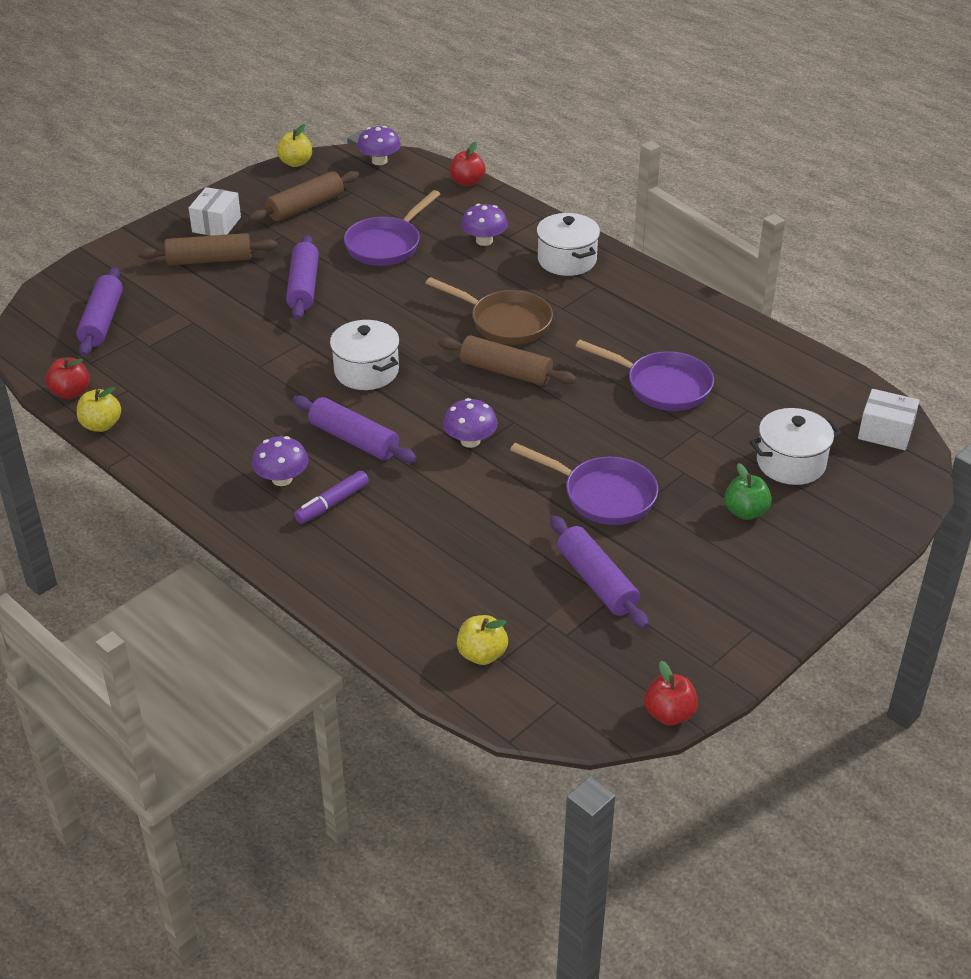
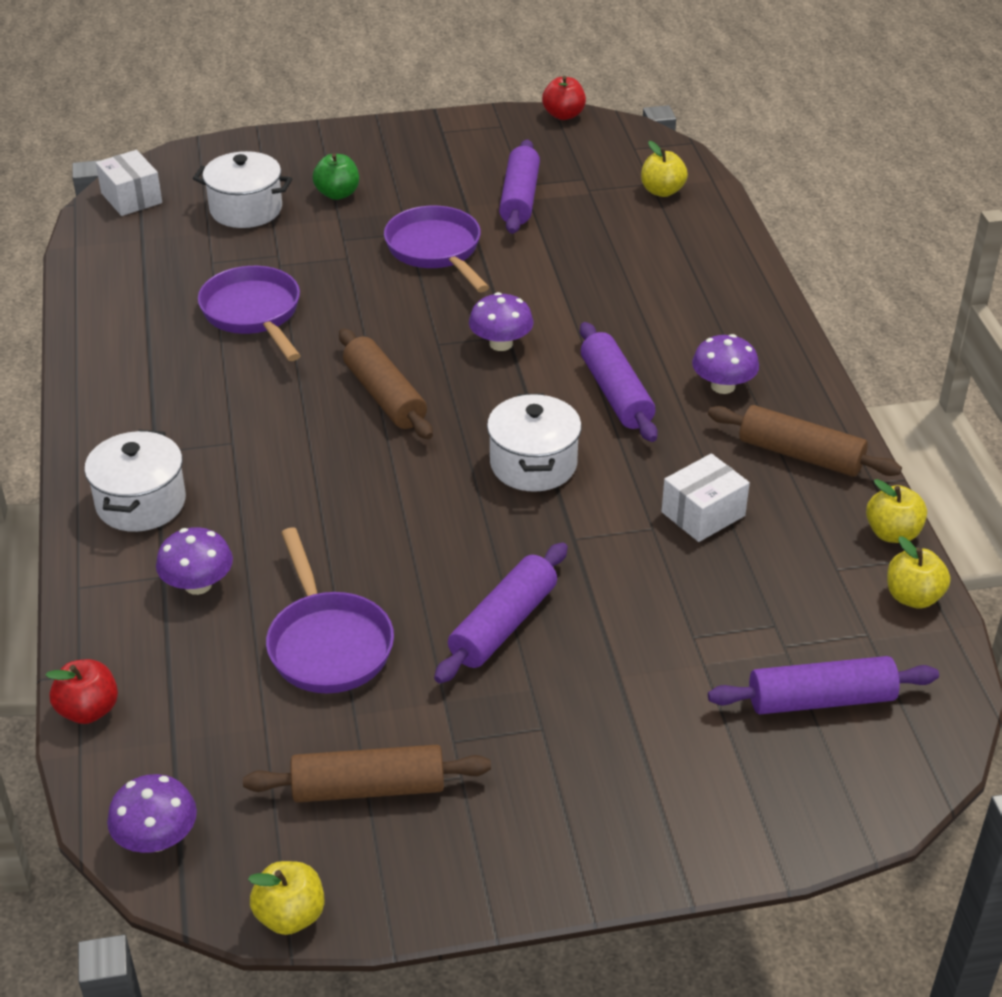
camera: 145 degrees left, 0 degrees up
(71, 392) = (913, 597): red apple -> yellow apple
(102, 321) = (821, 700): purple rolling pin -> purple rolling pin turned 45 degrees clockwise
(209, 260) = (597, 745): brown rolling pin -> brown rolling pin (800, 455)
(216, 225) = (535, 821): white box -> white box (703, 514)
(332, 503) = (690, 343): purple marker -> none
(386, 245) = (328, 643): purple pan -> purple pan turned 90 degrees clockwise
(505, 322) = (316, 453): brown pan -> none

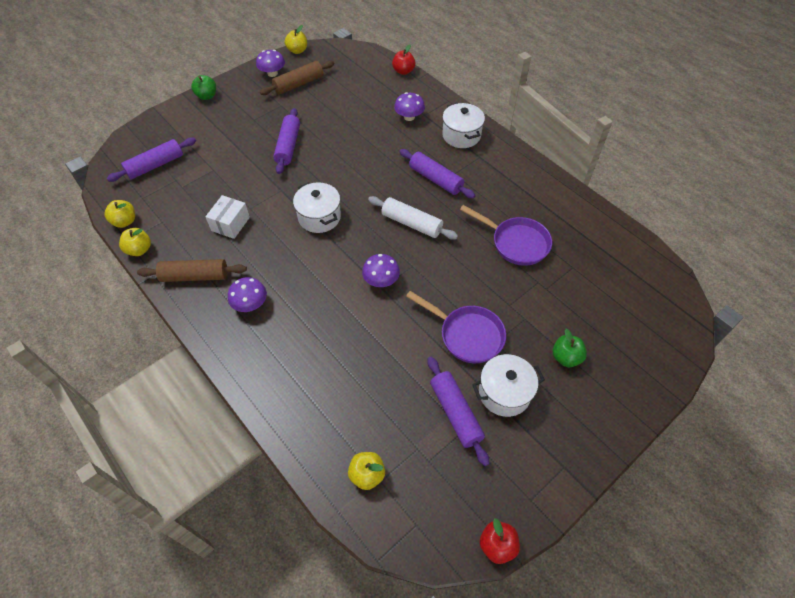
camera: 150 degrees right, 15 degrees up
(131, 198) = (668, 293): white box -> none
(157, 838) = (350, 52): purple mushroom -> purple mushroom (272, 73)
(246, 209) = (600, 316): white pot -> white pot (504, 393)
(328, 643) = (346, 116): purple pan -> none
(385, 396) = (411, 223): brown rolling pin -> white rolling pin
(616, 394) = (303, 274): purple rolling pin -> purple rolling pin (436, 179)
(627, 857) = (207, 96): none -> green apple

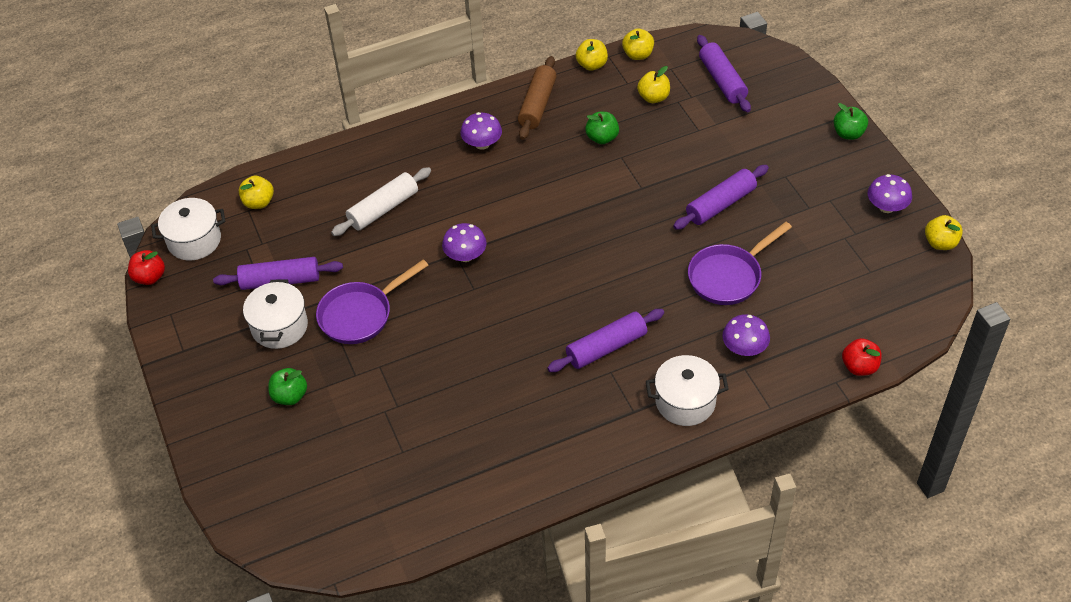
camera: 110 degrees right, 5 degrees down
(178, 202) = (653, 97): none -> yellow apple
(230, 224) = (602, 138): white box -> green apple
(288, 146) = (720, 204): purple rolling pin -> purple rolling pin turned 60 degrees counterclockwise
(299, 84) = (853, 233): brown rolling pin -> none
(319, 217) = (583, 217): white pot -> white pot (194, 240)
(411, 223) = (538, 303): white rolling pin -> white rolling pin (383, 209)
(516, 243) = (465, 403): purple pan -> purple pan (728, 276)

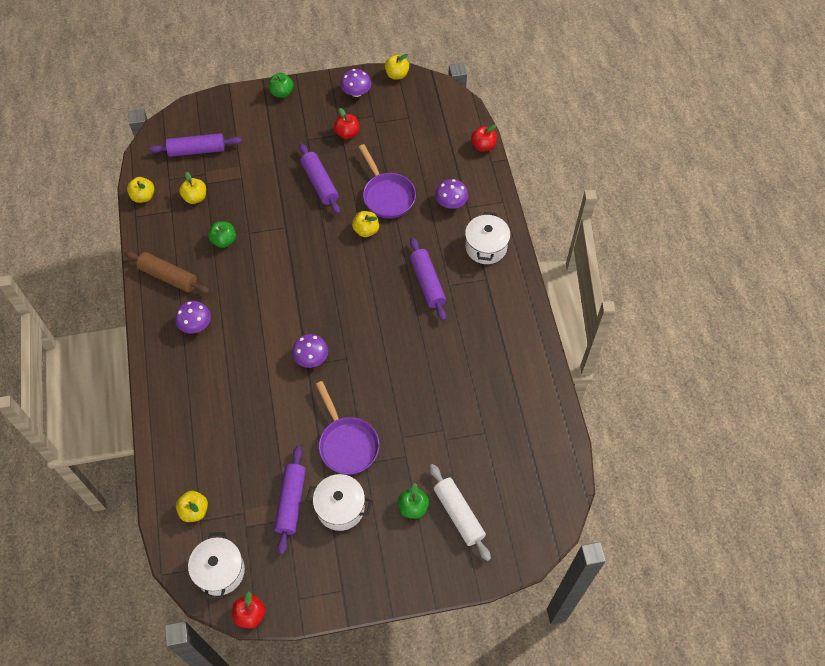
camera: 80 degrees left, 10 degrees up
(383, 209) = (239, 410): white rolling pin -> white rolling pin (458, 514)
(592, 65) = (140, 230): yellow apple -> yellow apple (366, 230)
(812, 213) = (347, 133): none -> red apple

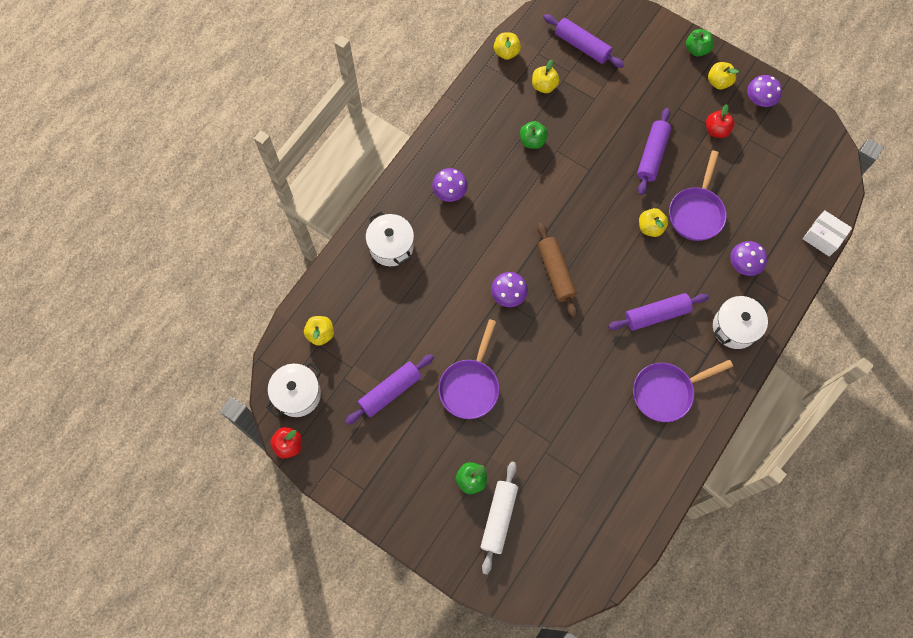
camera: 45 degrees right, 10 degrees up
(168, 277) = (465, 135): brown rolling pin -> brown rolling pin (556, 272)
(340, 508) = (420, 429): white pot -> white pot (391, 246)
(397, 75) = (811, 111): yellow apple -> yellow apple (718, 82)
(427, 283) = (656, 315): purple rolling pin -> purple rolling pin turned 45 degrees clockwise
(483, 146) = (822, 238): red apple -> white box
(484, 326) = (666, 392): none -> purple pan

